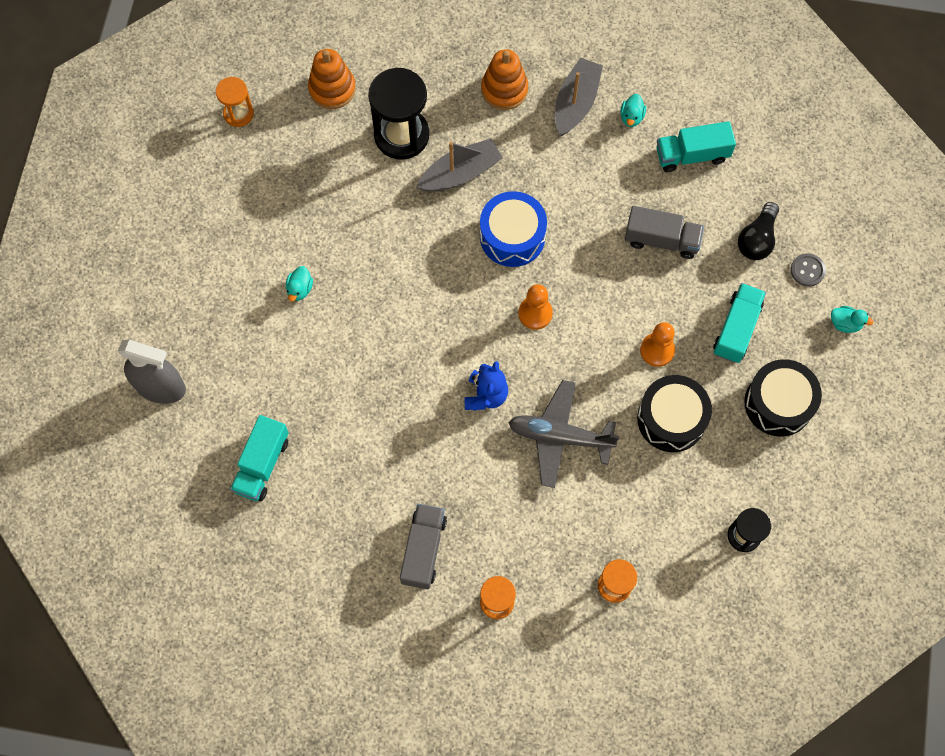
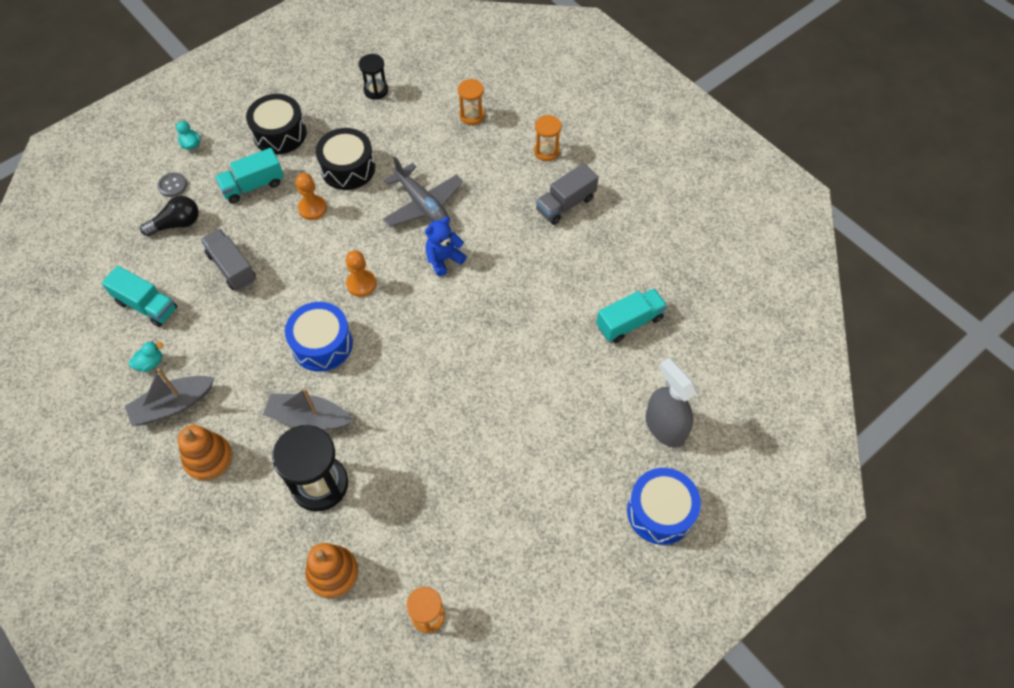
camera: 140 degrees left, 10 degrees down
(116, 313) = (660, 511): none -> blue drum
(300, 289) = (504, 422): turquoise duck -> none

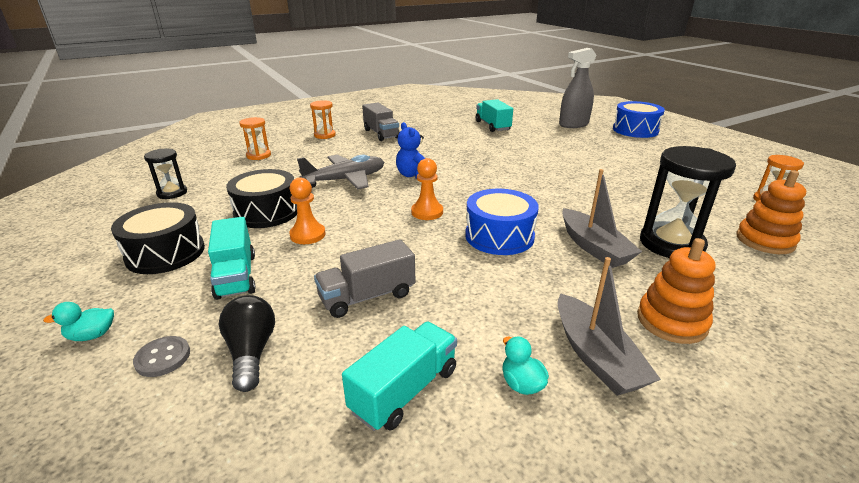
camera: 80 degrees left, 30 degrees down
(309, 418) = (594, 247): grey boat -> grey boat turned 45 degrees counterclockwise

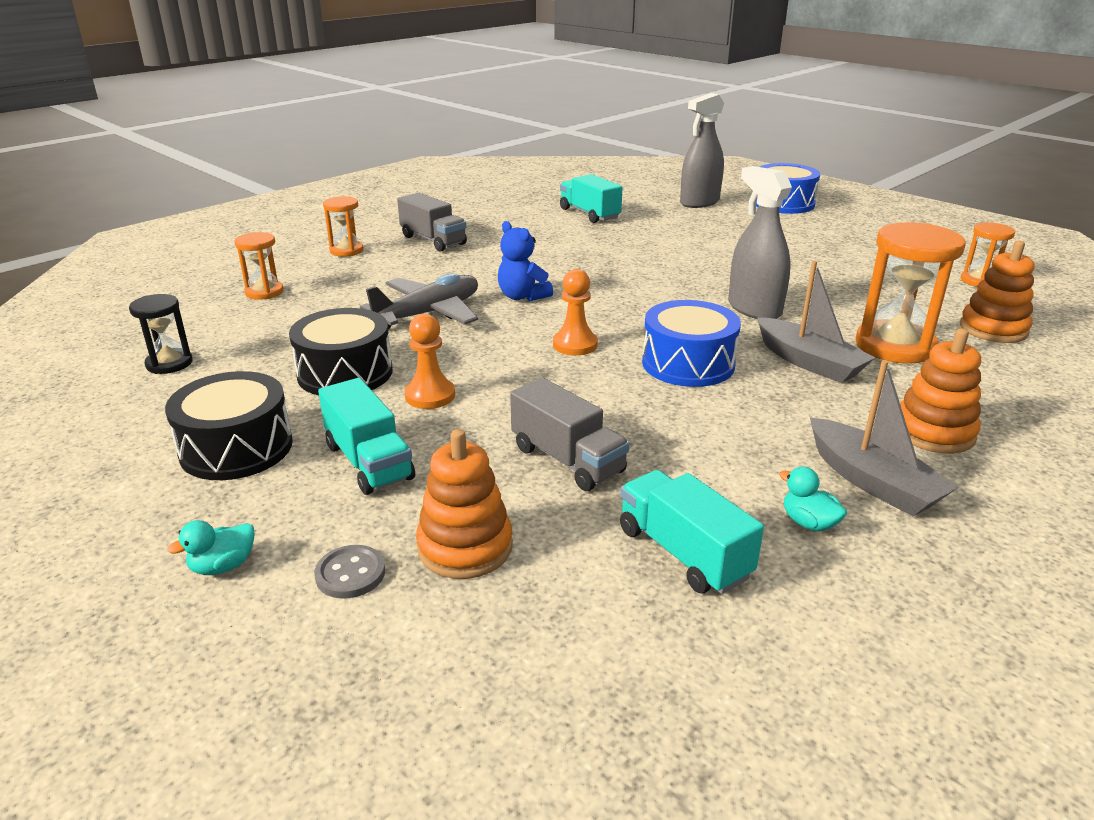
camera: 15 degrees left, 0 degrees up
(251, 352) = (465, 547): black light bulb -> orange stacking toy
(367, 296) = (567, 460): grey truck -> grey truck turned 90 degrees counterclockwise
(404, 390) = (683, 553): turquoise truck -> turquoise truck turned 60 degrees counterclockwise
(572, 202) = (754, 309): none -> grey spray bottle
(671, 244) = (894, 346): black hourglass -> orange hourglass

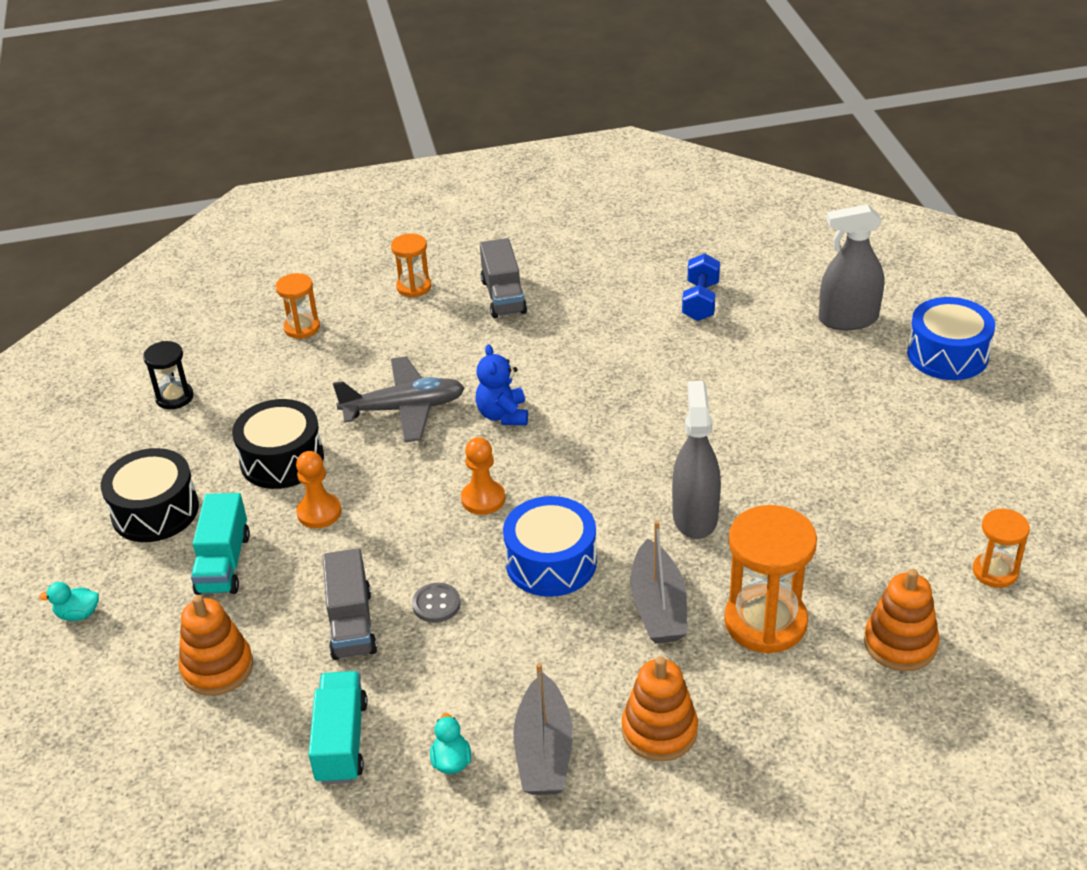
camera: 35 degrees right, 10 degrees up
(350, 574) = (138, 655): grey button -> grey button (436, 604)
(589, 214) = (700, 301): turquoise truck -> blue dumbbell

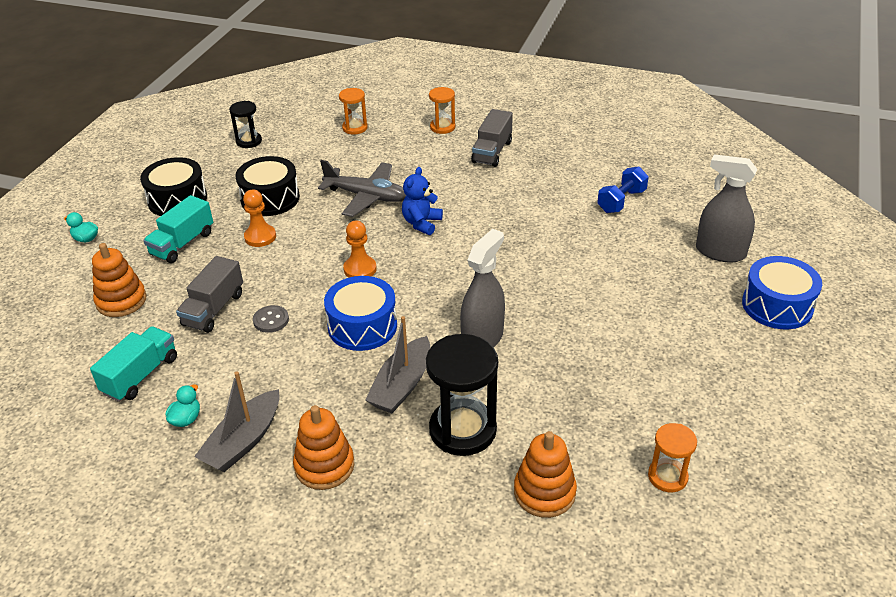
camera: 30 degrees right, 0 degrees up
(765, 622) = (463, 430): orange hourglass -> black hourglass

